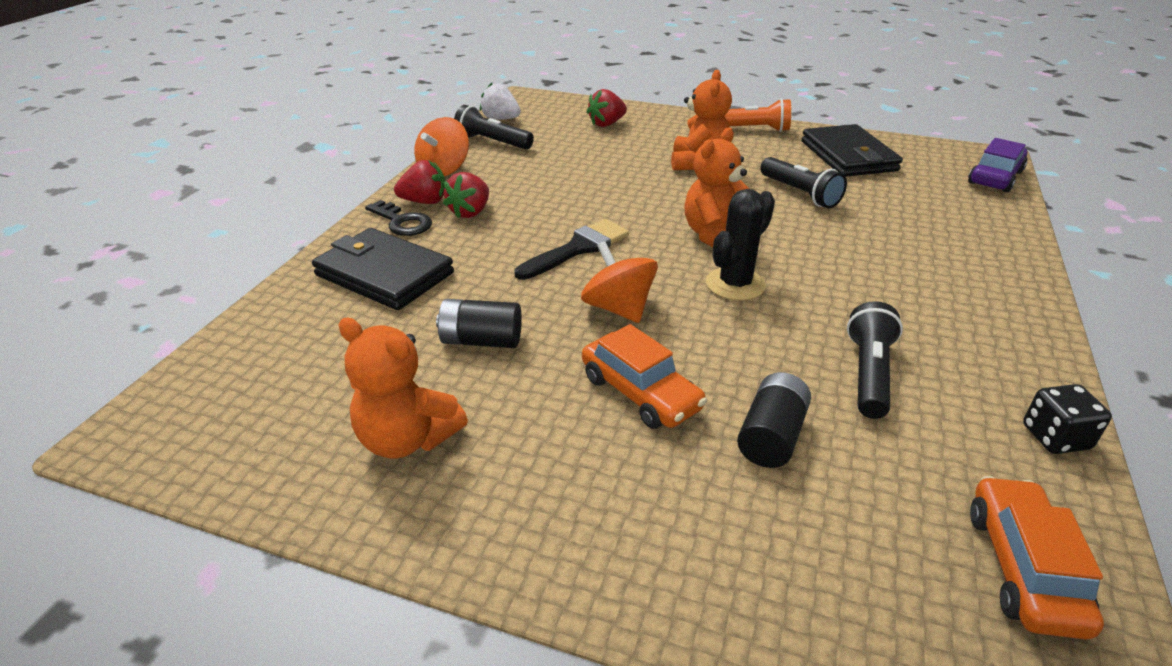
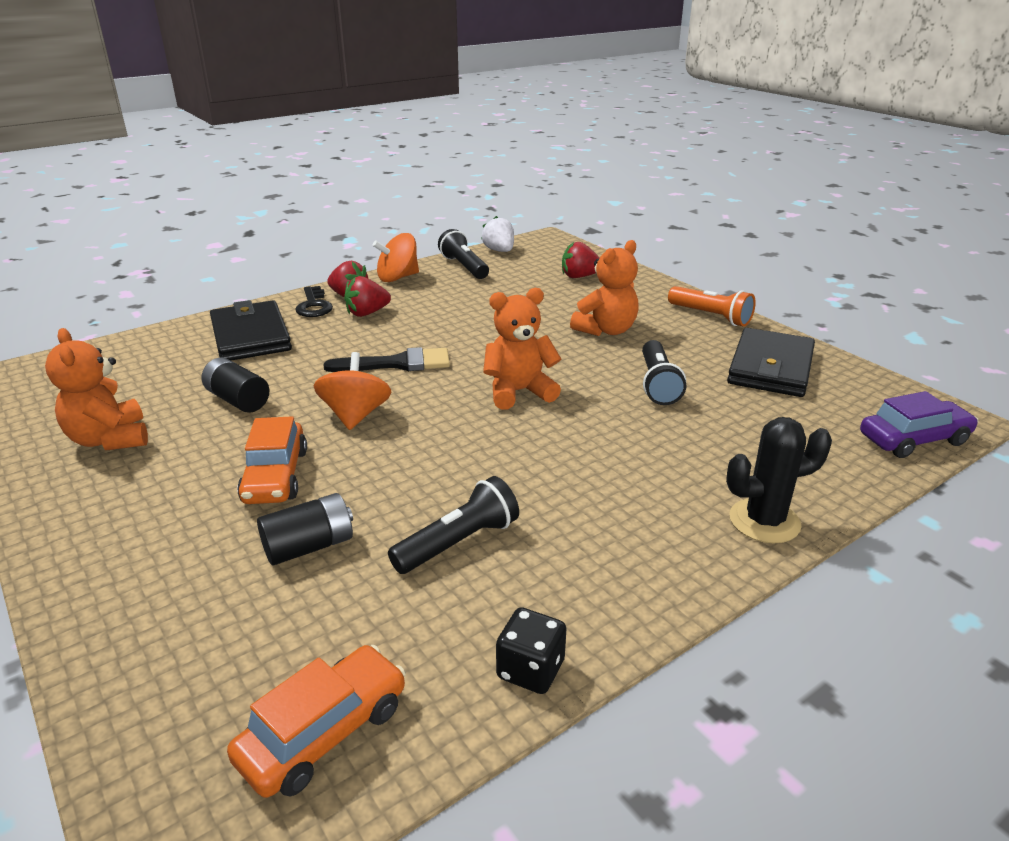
camera: 35 degrees right, 5 degrees down
(735, 284) = (470, 433): black cactus -> black cactus (764, 521)

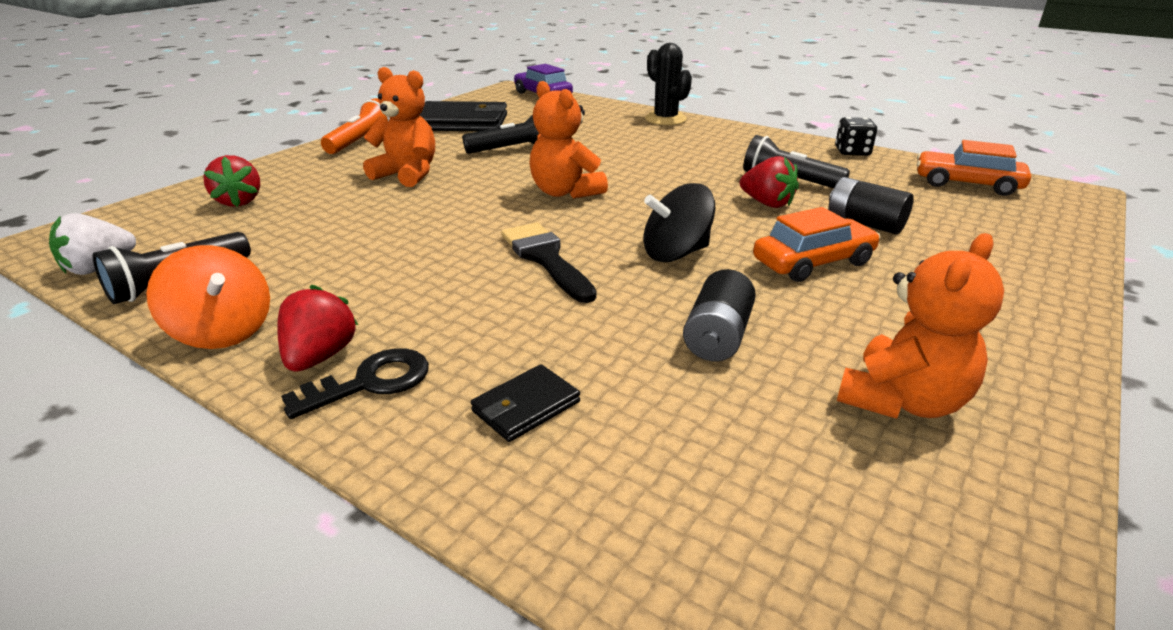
camera: 110 degrees left, 0 degrees up
(251, 336) = (526, 406): black wallet -> black wallet, size x0.49
(355, 415) = (675, 253): orange spinning top -> black spinning top
(367, 313) = (393, 319): red strawberry -> red strawberry (767, 203)

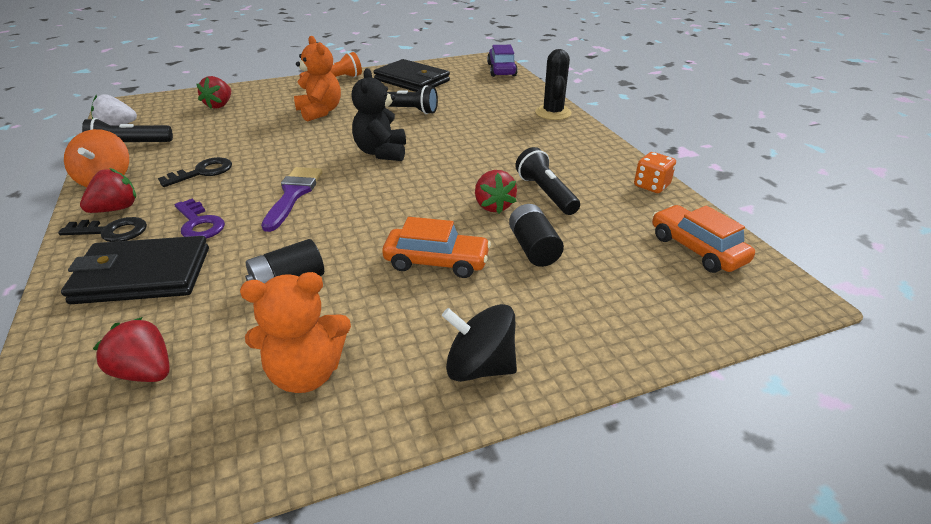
camera: 35 degrees right, 5 degrees up
(372, 275) = (203, 172): none -> black key
(486, 326) = (199, 224): none -> purple key
(526, 406) = (142, 275): black wallet -> black wallet, size x2.03
(546, 258) = (293, 194): black brush -> purple brush
(565, 192) = (381, 152): orange teddy bear -> black teddy bear
(675, 253) = (366, 220): black spinning top -> black spinning top (479, 367)
(749, 493) = (145, 372): none -> red strawberry
(852, 152) = (651, 185): black dice -> orange dice

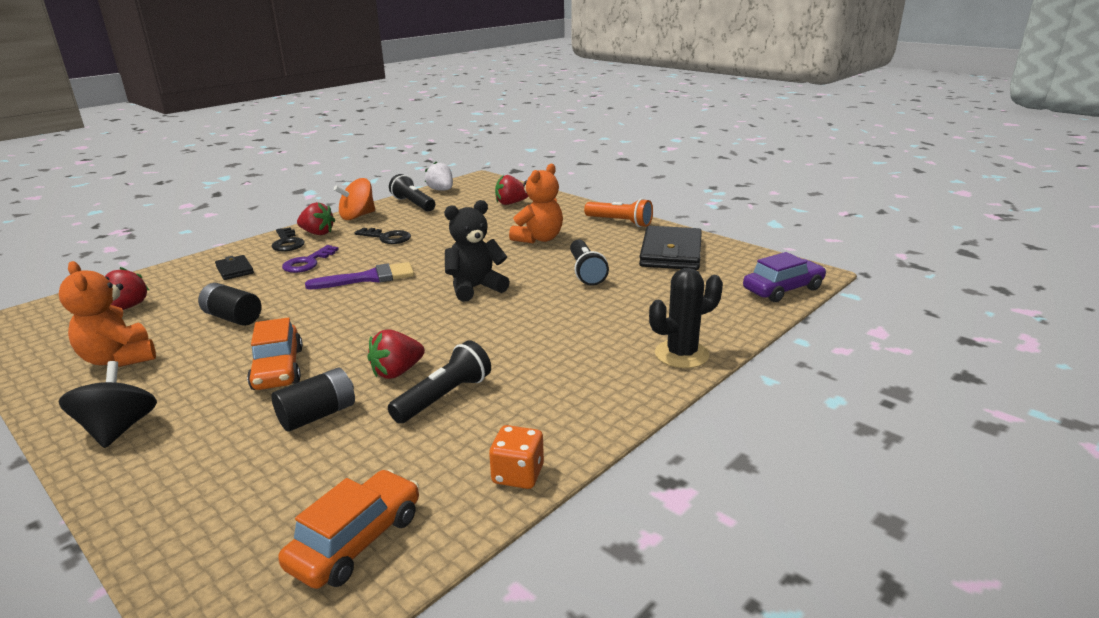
camera: 65 degrees right, 10 degrees down
(142, 275) = (234, 270): black wallet -> black wallet, size x0.49

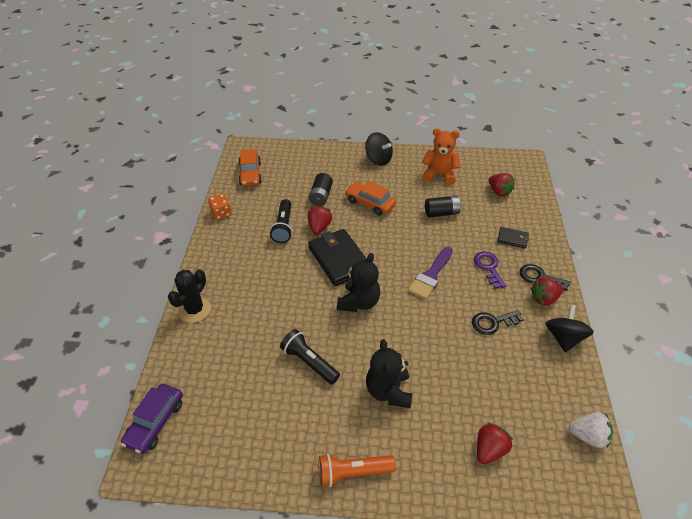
camera: 140 degrees right, 20 degrees up
(357, 216) = (564, 338): orange spinning top -> black spinning top
(413, 204) = (562, 388): black flashlight -> none
(539, 239) = (388, 391): orange teddy bear -> black teddy bear
(671, 253) = (268, 434): black wallet -> black wallet (339, 259)

